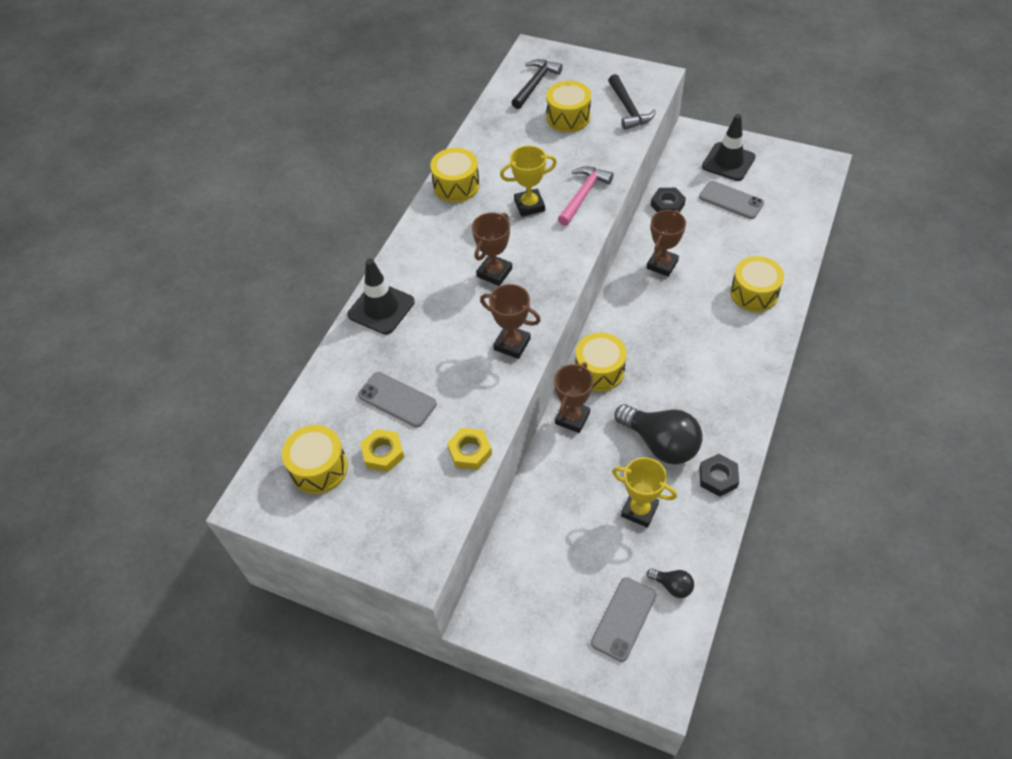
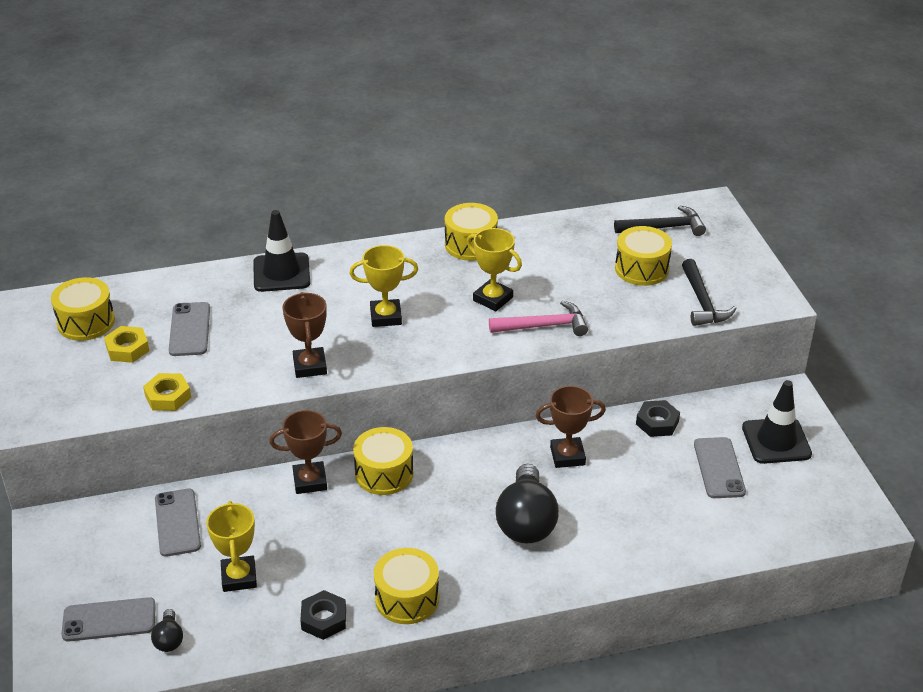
camera: 50 degrees right, 15 degrees down
(494, 273) = (386, 317): brown trophy -> yellow trophy
(551, 524) = (177, 522): none -> grey phone
(628, 109) = (702, 302): black hammer -> black hammer turned 45 degrees counterclockwise
(660, 443) = (331, 557): black light bulb -> black light bulb (526, 522)
(754, 293) = (598, 544): yellow drum -> yellow drum (407, 598)

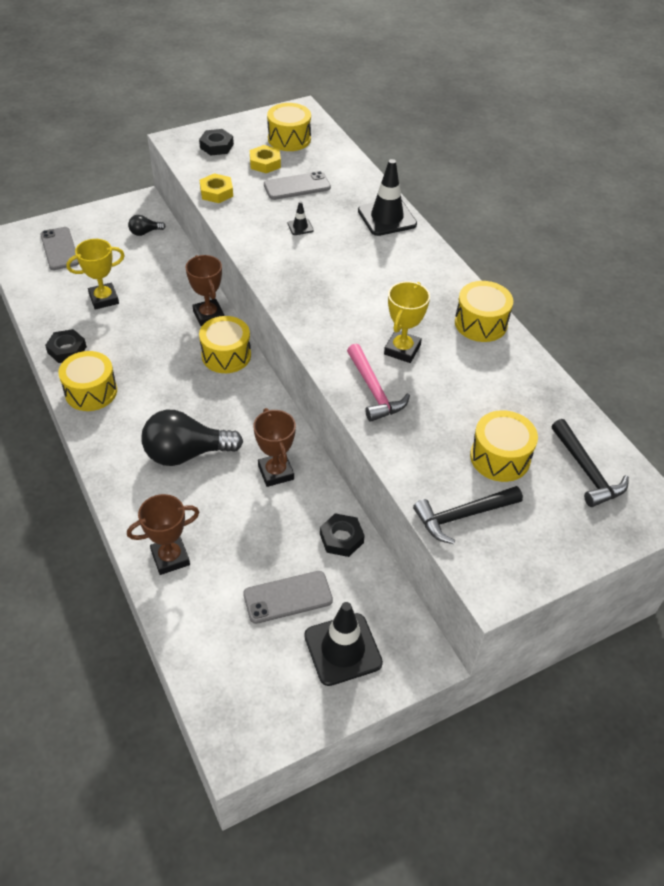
camera: 75 degrees right, 10 degrees up
(65, 386) = (216, 146): none -> black nut
(169, 639) = (44, 279): black light bulb -> black light bulb (145, 232)
(177, 522) = (153, 258): grey phone -> none
(269, 338) = (300, 227): none -> black traffic cone
(310, 366) = (271, 254): brown trophy -> brown trophy (170, 558)
(386, 317) = (350, 286): yellow trophy -> none

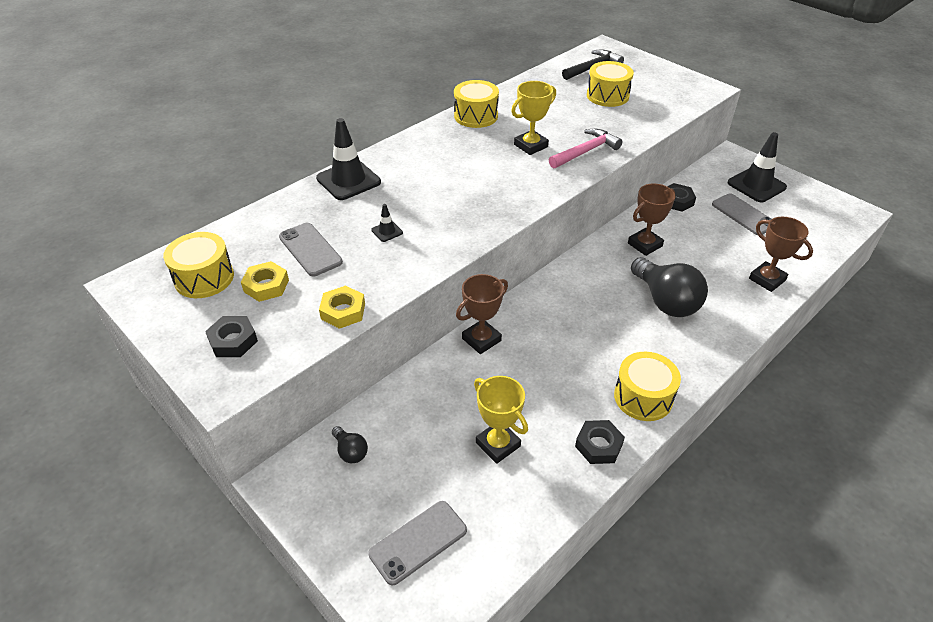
camera: 105 degrees left, 5 degrees down
(226, 355) = (532, 309): yellow drum -> none
(402, 350) = (530, 146): yellow trophy -> yellow trophy turned 45 degrees counterclockwise
(462, 516) = (668, 103): black hammer -> none

